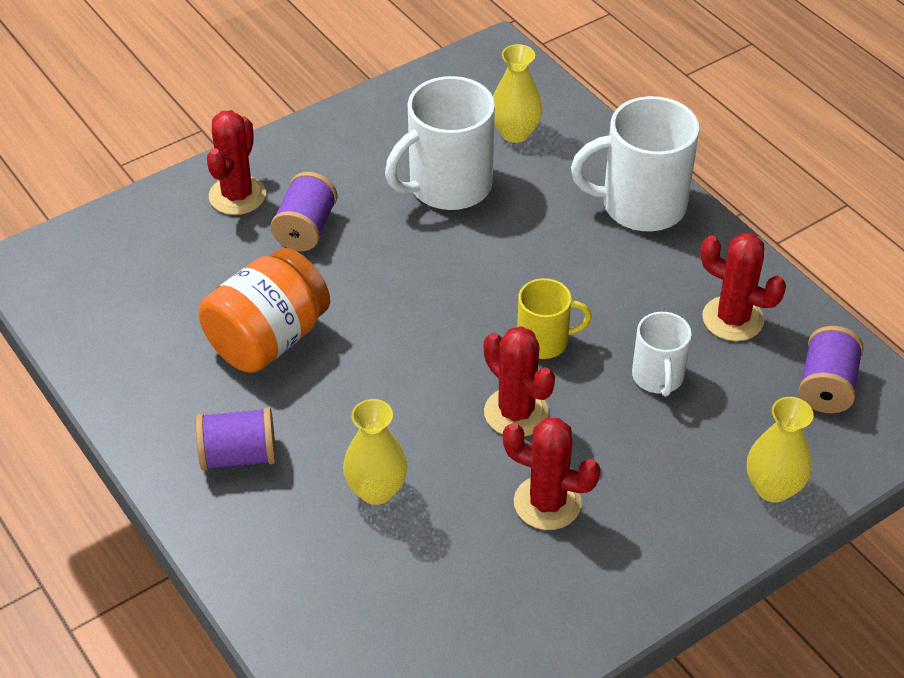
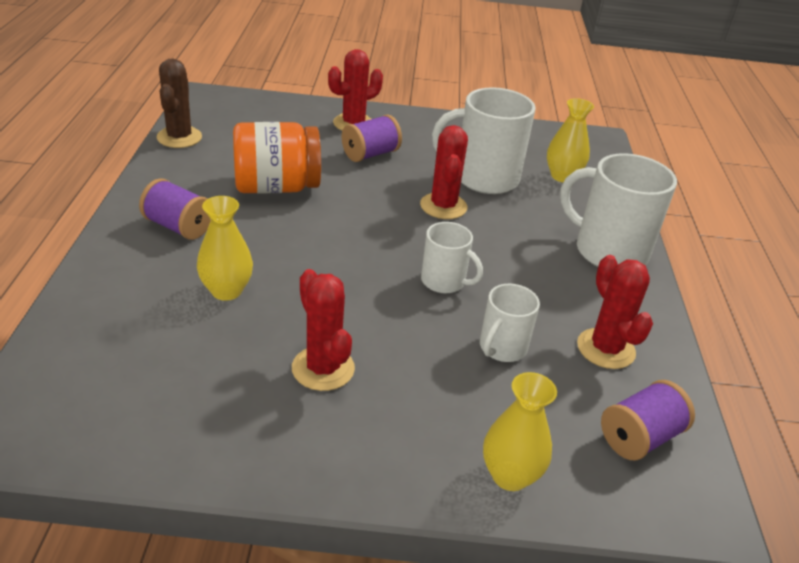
camera: 35 degrees right, 10 degrees down
(80, 344) = (179, 137): none -> brown cactus
(516, 412) = (372, 306): red cactus -> red cactus (443, 206)
(544, 341) = (444, 281): yellow mug -> white mug

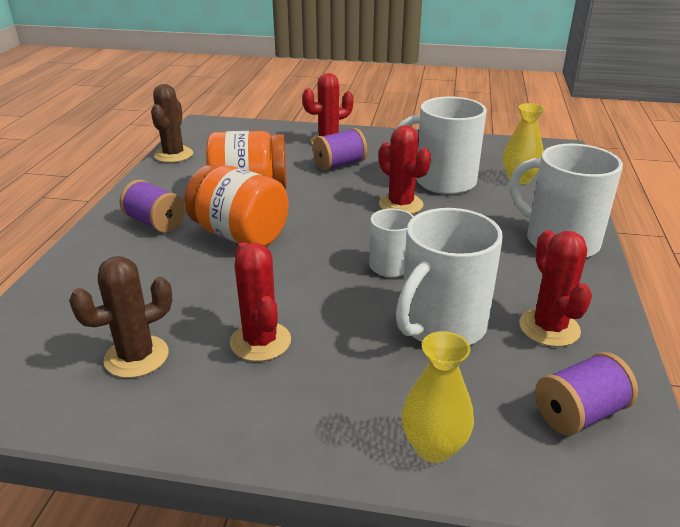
camera: 10 degrees right, 5 degrees down
(196, 388) = (136, 357): none -> brown cactus
(226, 291) = (185, 274): yellow vase -> none
(277, 243) = (240, 235): none -> orange jar
(443, 206) = (401, 204): red cactus -> red cactus turned 45 degrees counterclockwise
(502, 348) = (441, 326): white mug -> white mug, size x1.77

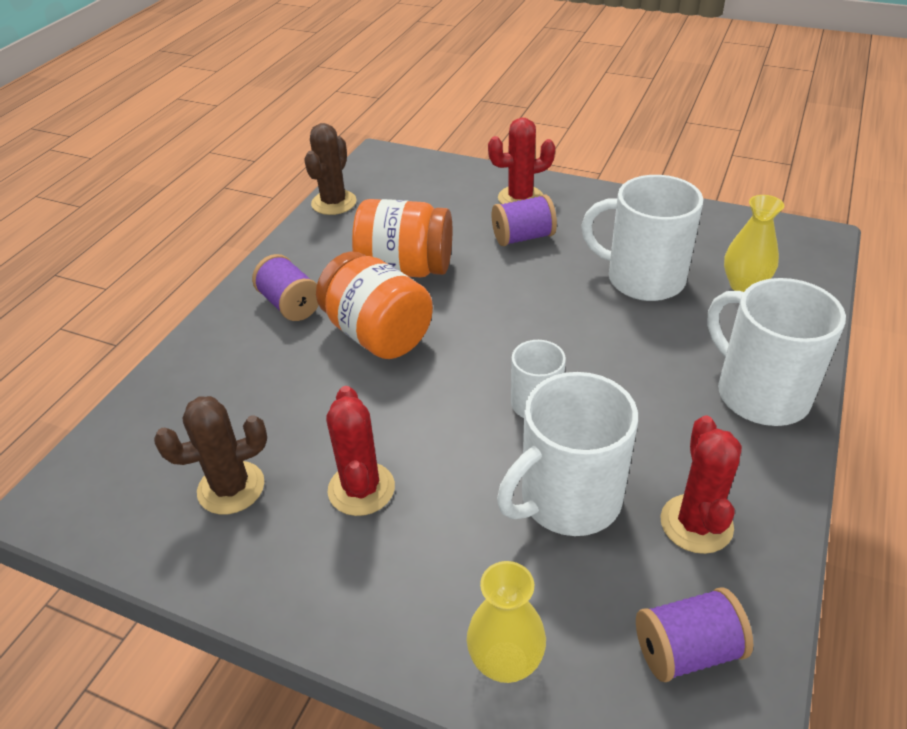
camera: 15 degrees right, 10 degrees up
(401, 204) = (578, 310): red cactus -> none

